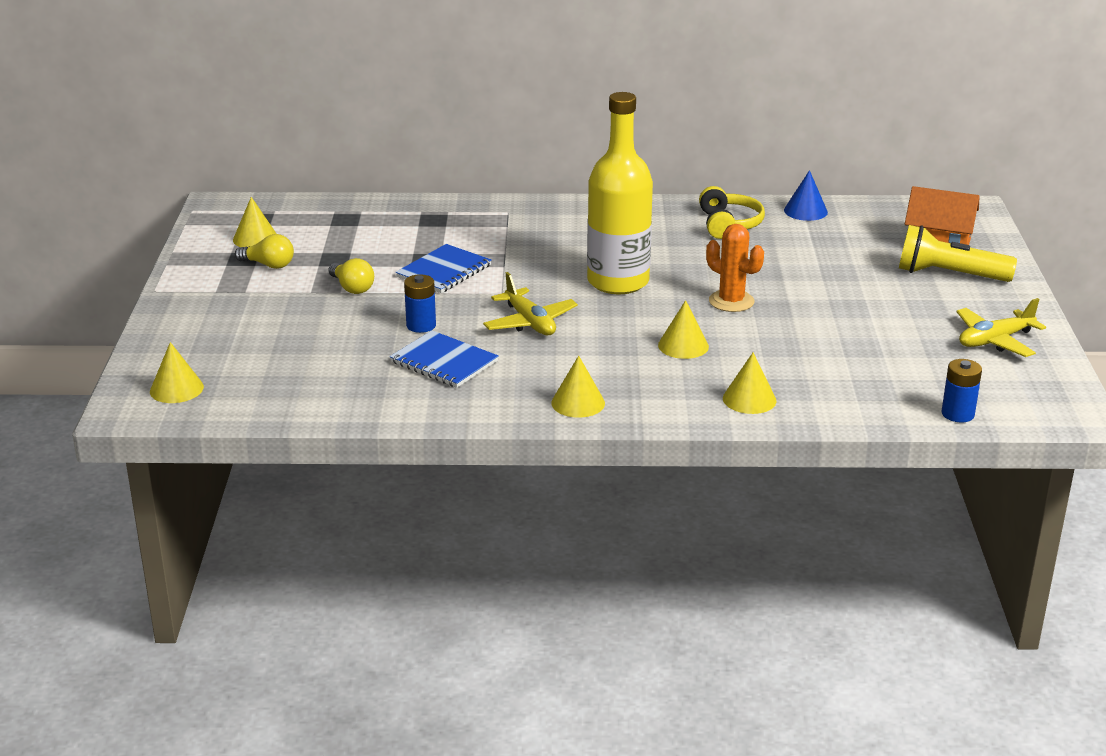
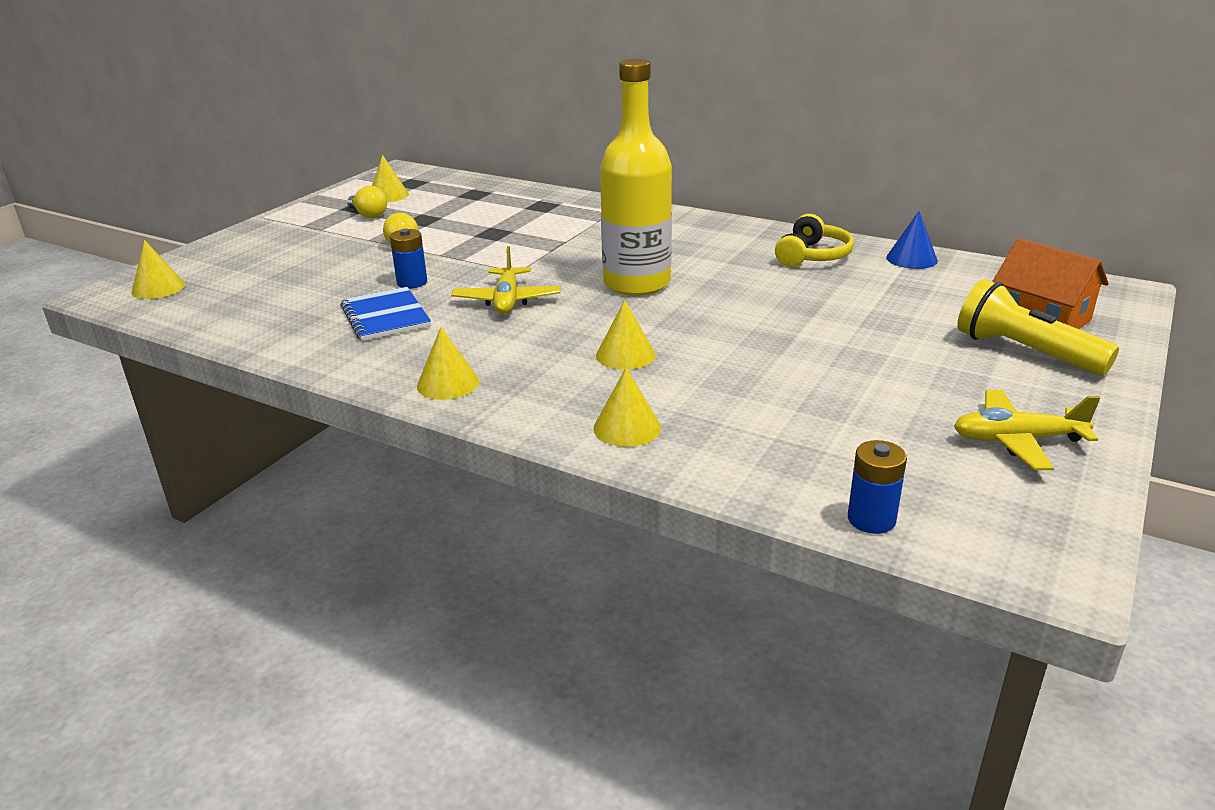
camera: 30 degrees right, 0 degrees up
(444, 271) = (494, 245): blue notebook -> none
(731, 301) = (730, 324): orange cactus -> none

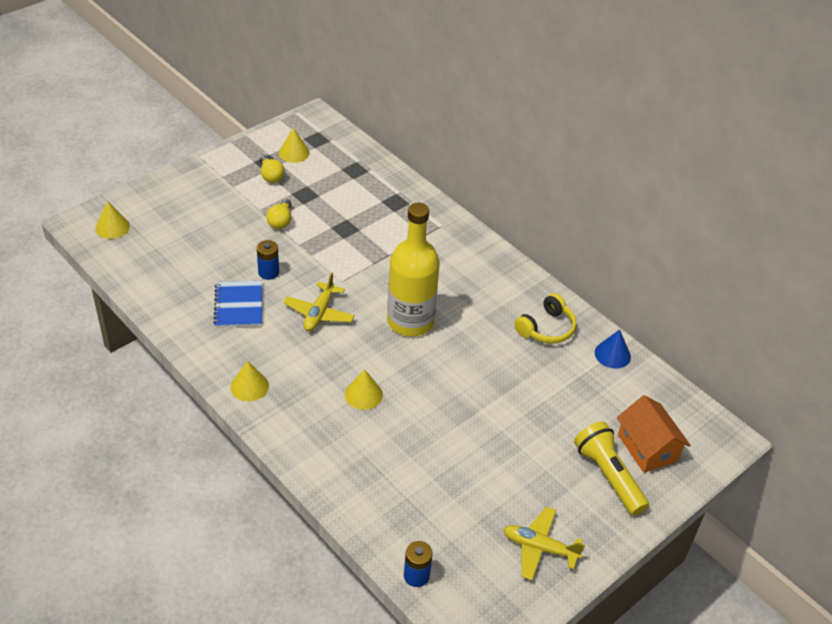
camera: 15 degrees right, 15 degrees up
(627, 428) = (330, 460): yellow cone -> none

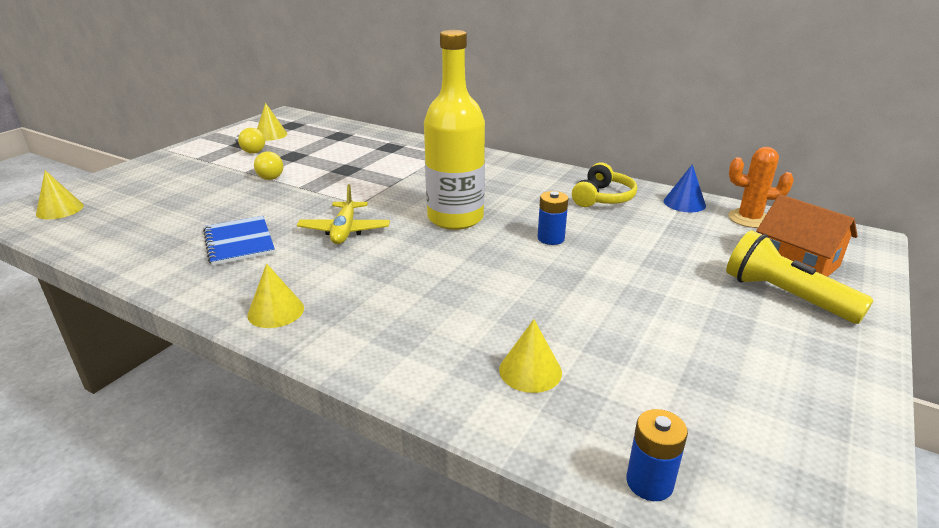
camera: 15 degrees left, 15 degrees down
(268, 272) = (270, 211): blue battery -> blue battery (551, 238)
(363, 394) = (436, 287): yellow cone -> yellow cone (530, 371)
(539, 548) = (785, 392): yellow plane -> none
(652, 389) = (749, 219): none -> orange cactus

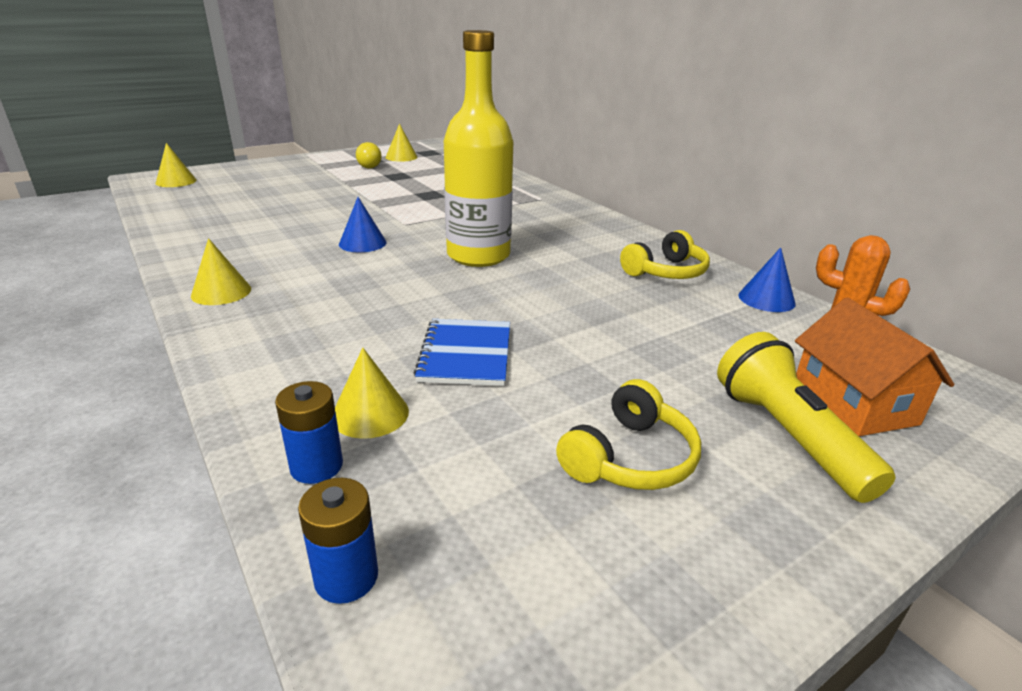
camera: 25 degrees right, 0 degrees up
(239, 242) = (266, 232): blue notebook -> blue notebook (466, 354)
(272, 175) = (360, 187): yellow light bulb -> none
(344, 231) = (362, 243): yellow plane -> blue cone
(551, 238) = (555, 296): blue battery -> blue battery (316, 466)
(720, 341) = (629, 458): none -> yellow headphones

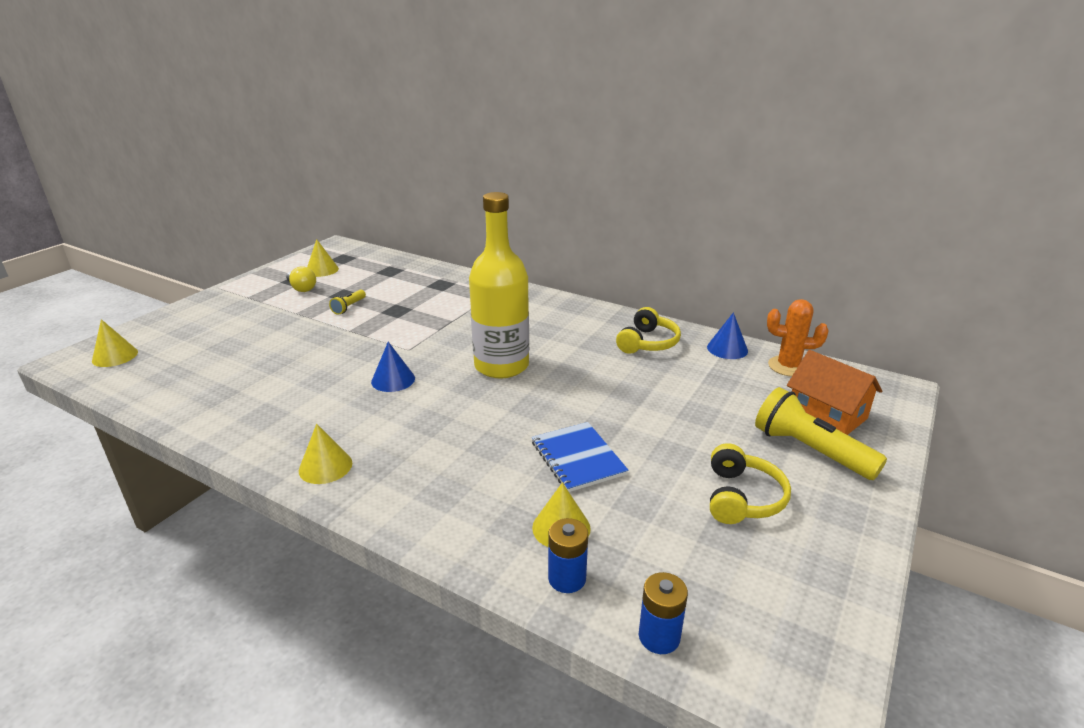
camera: 25 degrees left, 0 degrees up
(391, 185) = (349, 307): none -> yellow flashlight

